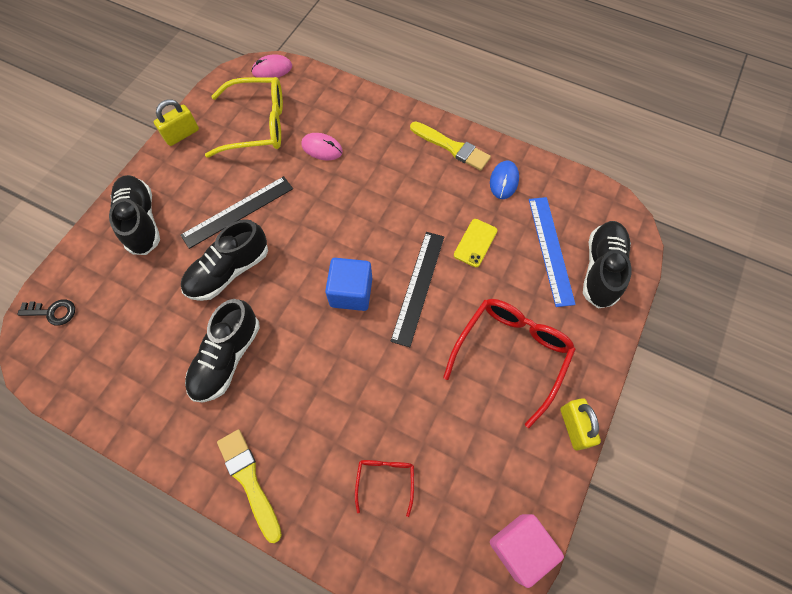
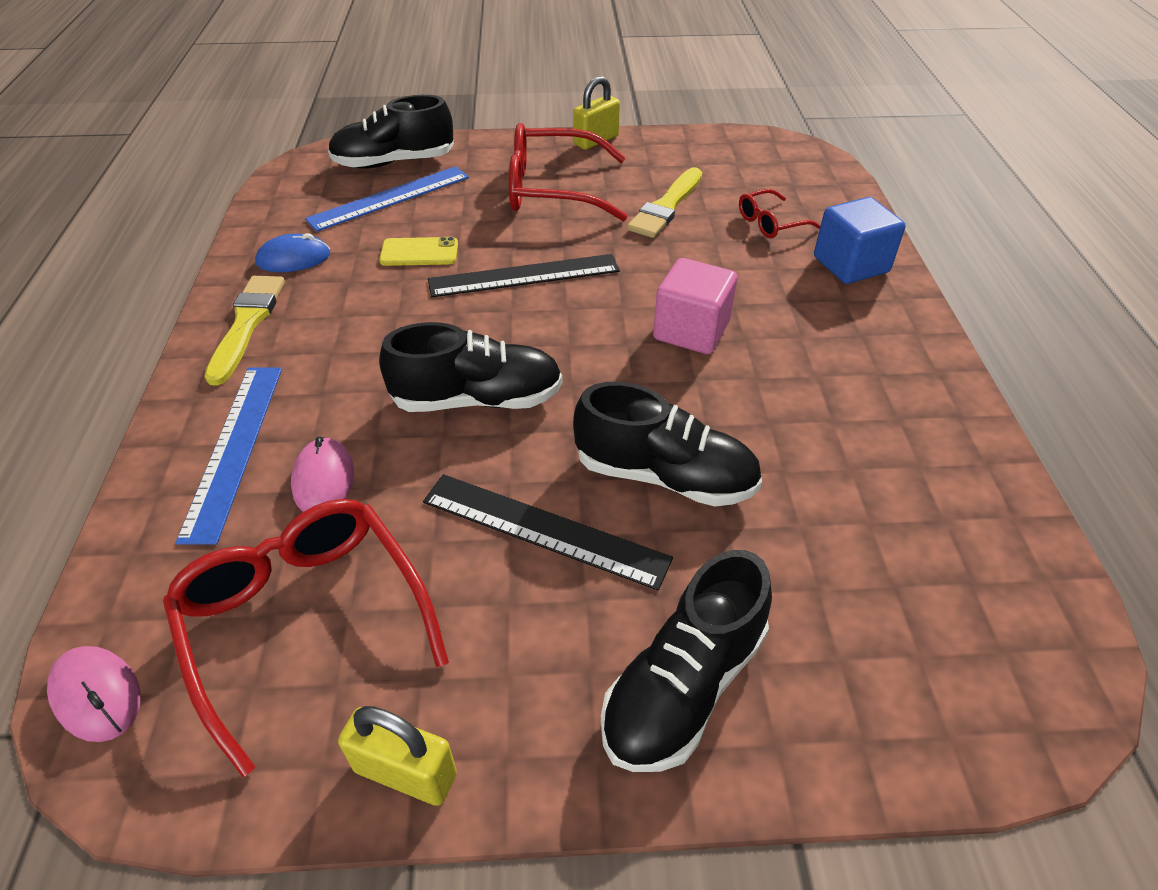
camera: 120 degrees left, 20 degrees down
(53, 312) = (981, 701): black key -> none
(227, 358) = (789, 403): black shoe -> black shoe (477, 399)
(249, 480) = (889, 311): yellow brush -> yellow brush (666, 206)
(258, 125) = (305, 620): yellow glasses -> red glasses
(351, 292) = (582, 328): blue cube -> blue cube (850, 265)
(362, 124) = (234, 448): none -> blue ruler
(519, 547) = (733, 141): pink cube -> pink cube (691, 331)

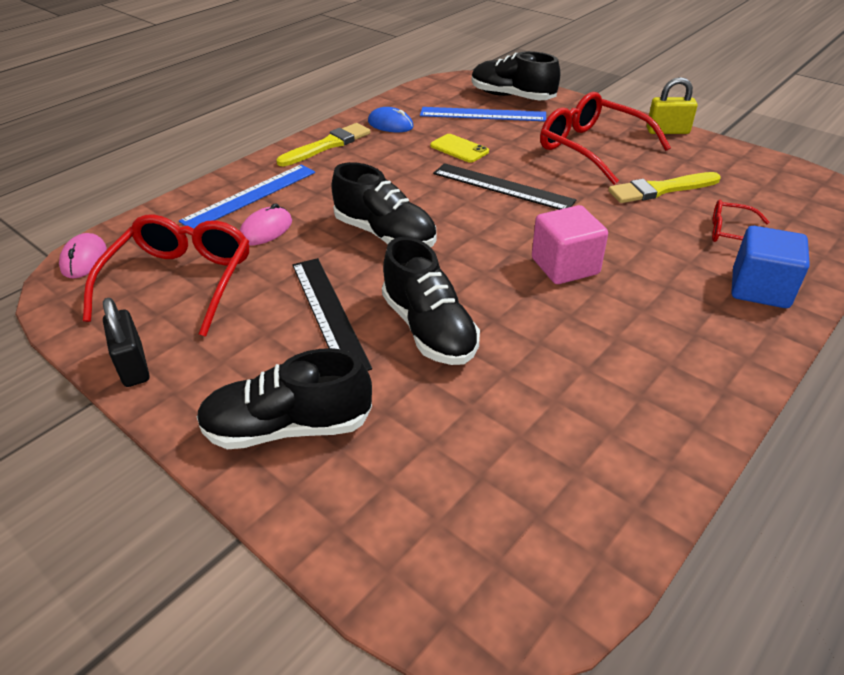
camera: 45 degrees right, 5 degrees down
(405, 772) = (133, 366): yellow padlock -> black padlock

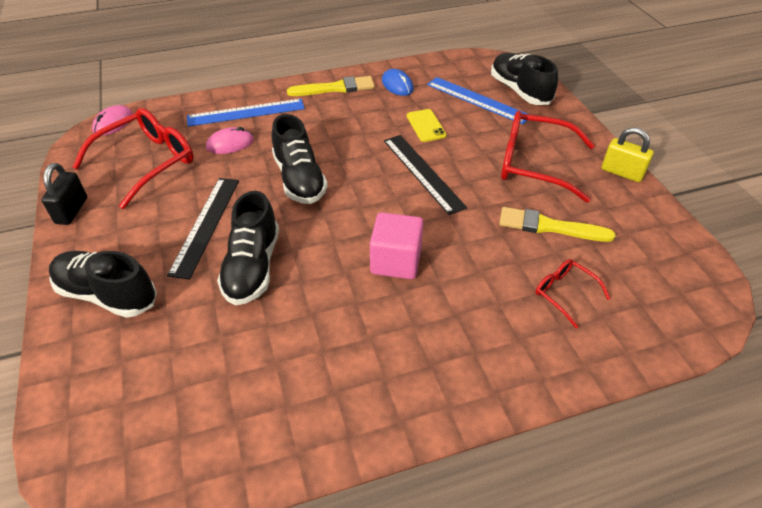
camera: 30 degrees right, 5 degrees up
(591, 148) = (533, 164): red glasses -> red glasses turned 60 degrees counterclockwise
(760, 289) = (529, 354): blue cube -> none

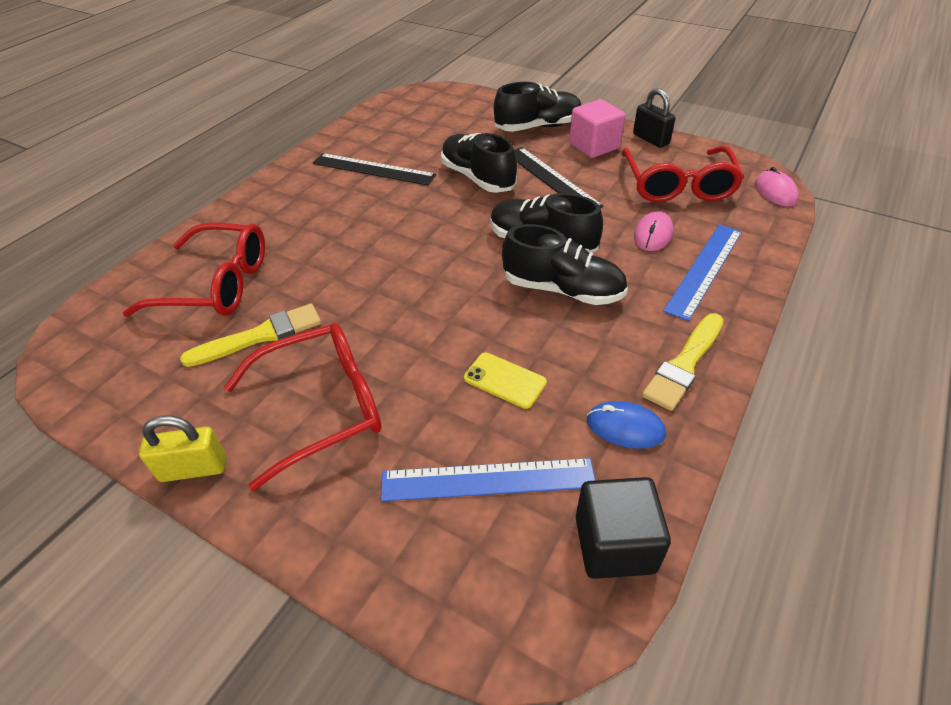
camera: 140 degrees right, 0 degrees up
(396, 261) = (379, 233): pink cube -> pink cube (594, 146)
(422, 172) = (440, 317): black ruler -> black ruler (373, 169)
(450, 64) = (614, 544): none -> black cube
(519, 91) = (442, 556): black shoe -> black shoe (562, 290)
(564, 293) = (217, 284): red glasses -> red glasses, size x1.99

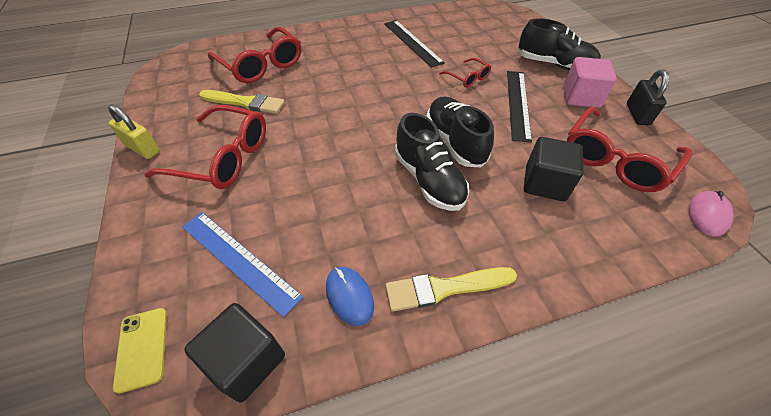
camera: 40 degrees right, 5 degrees up
(477, 178) = (468, 78): black shoe -> red glasses
(505, 380) = (322, 210): yellow phone -> yellow phone (142, 348)
(653, 234) = (545, 183): pink mouse -> black cube
(704, 269) = (553, 234): blue ruler -> none

